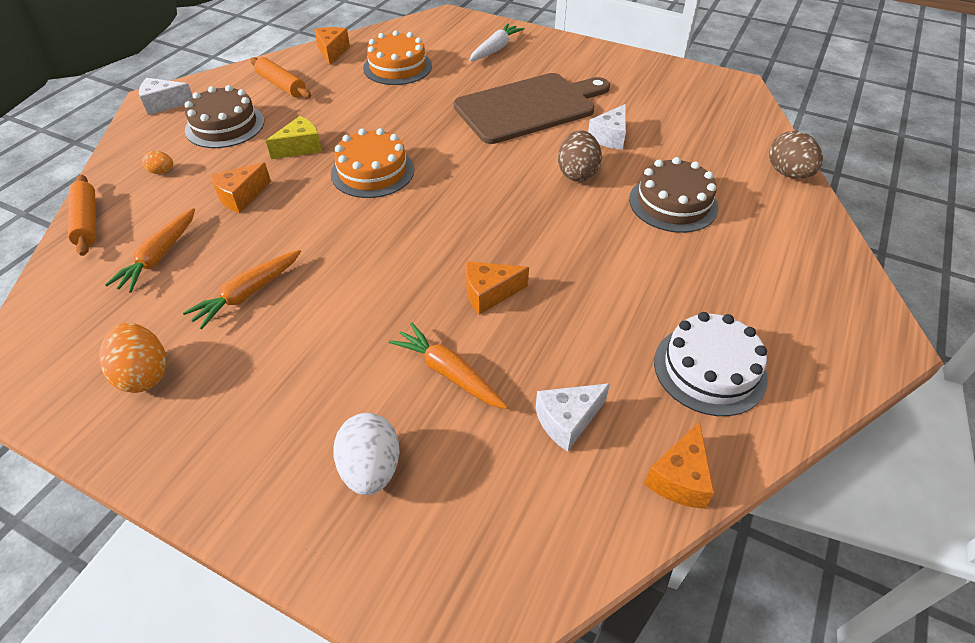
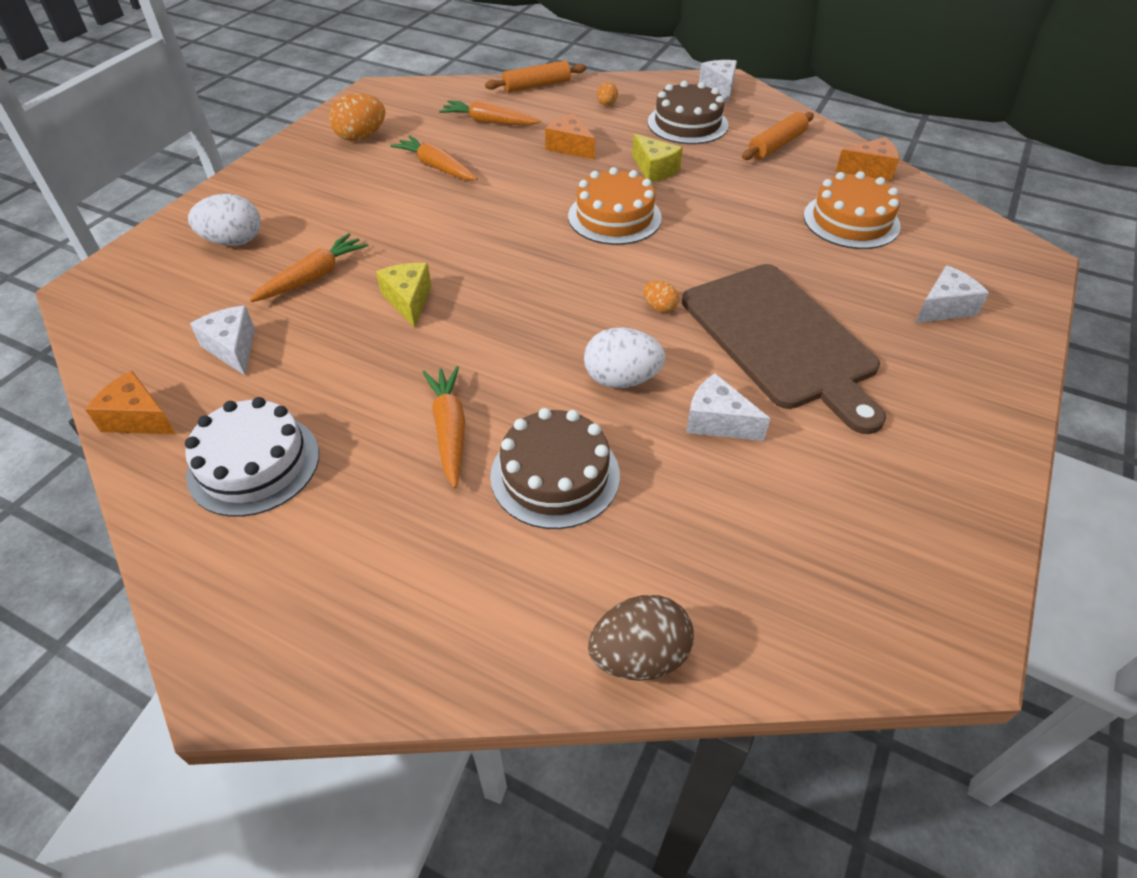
camera: 90 degrees right, 0 degrees up
(489, 293) = (409, 300): orange cheese -> yellow cheese
(495, 49) = (944, 307): white carrot -> white cheese
(496, 154) = (659, 307): none -> orange egg
(577, 173) = (621, 379): brown egg -> white egg
(644, 255) = (449, 430): none -> orange carrot

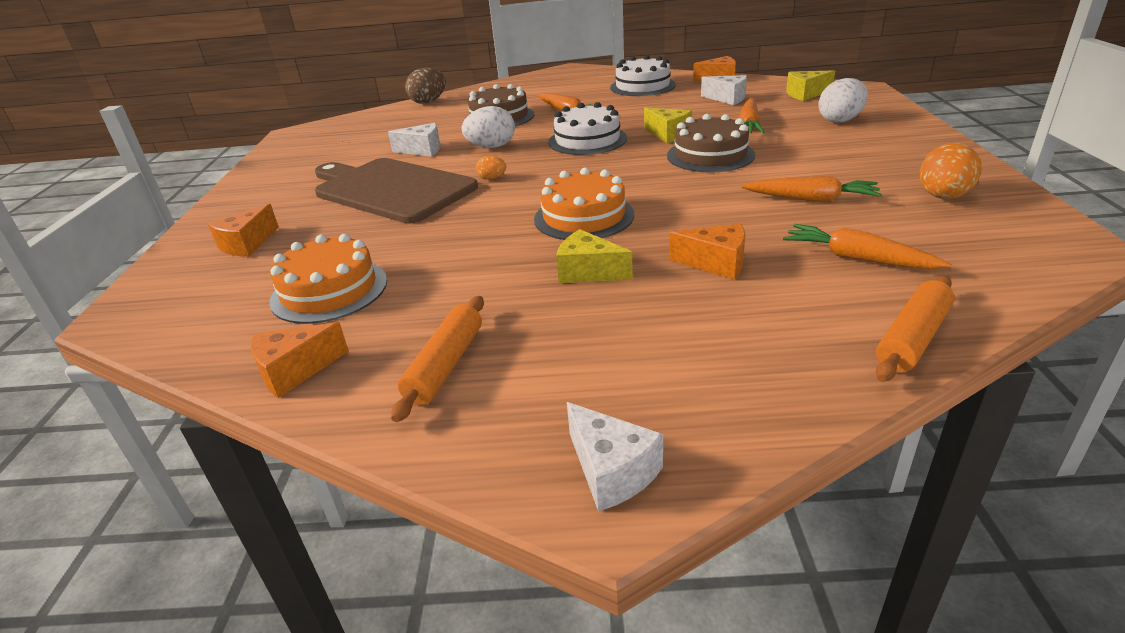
camera: 155 degrees right, 15 degrees down
(153, 308) = (805, 94): none -> yellow cheese
(489, 122) = (858, 258): orange carrot -> orange carrot turned 135 degrees counterclockwise
(500, 335) = (587, 140): none -> white cake
(606, 104) = (759, 344): orange egg -> none
(687, 123) = (603, 355): brown cake -> brown cake (710, 155)
(944, 307) = (247, 244): white cheese -> orange cheese

